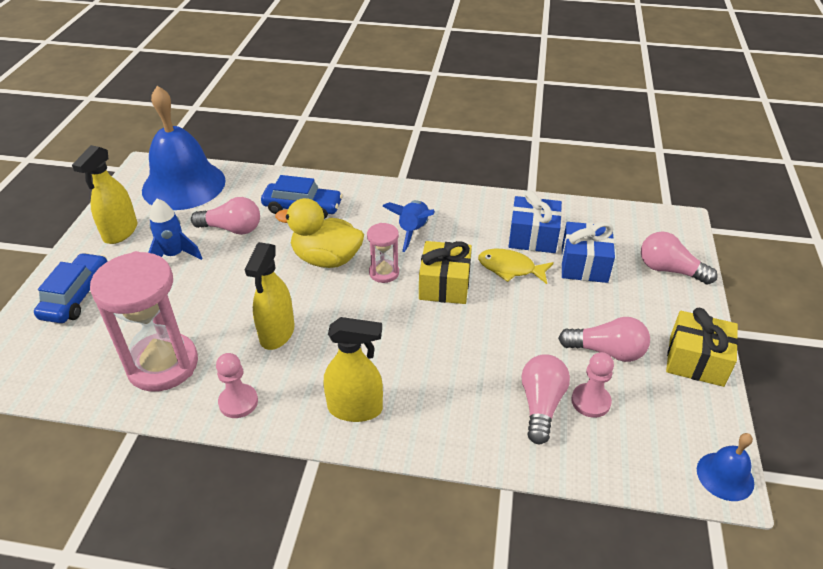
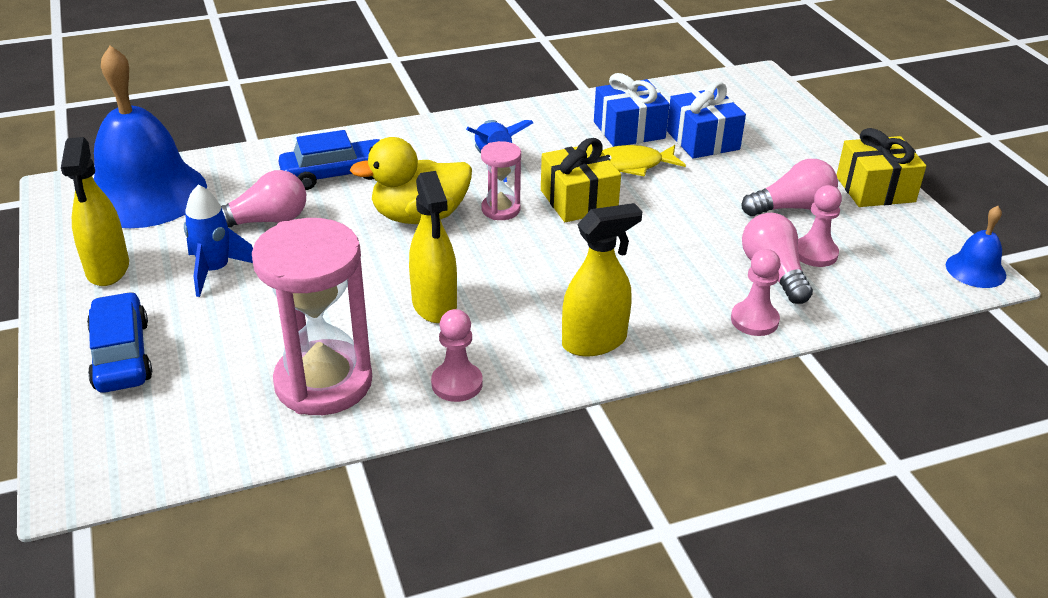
camera: 30 degrees left, 5 degrees down
(488, 442) = (754, 320): none -> pink pawn
(669, 270) = (786, 122): pink light bulb -> none

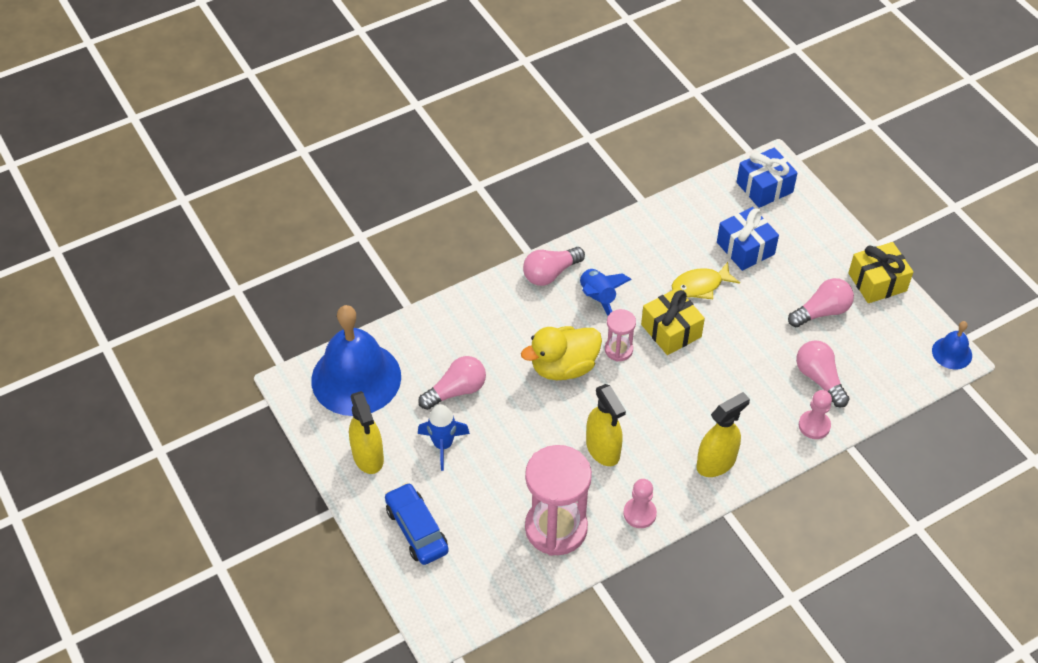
camera: 10 degrees left, 15 degrees up
(336, 174) = (487, 333): blue car -> none
(444, 133) = (550, 273): none -> pink light bulb
(629, 130) = (688, 246): blue gift -> blue gift (764, 187)
(815, 253) = (844, 356): pink pawn -> none

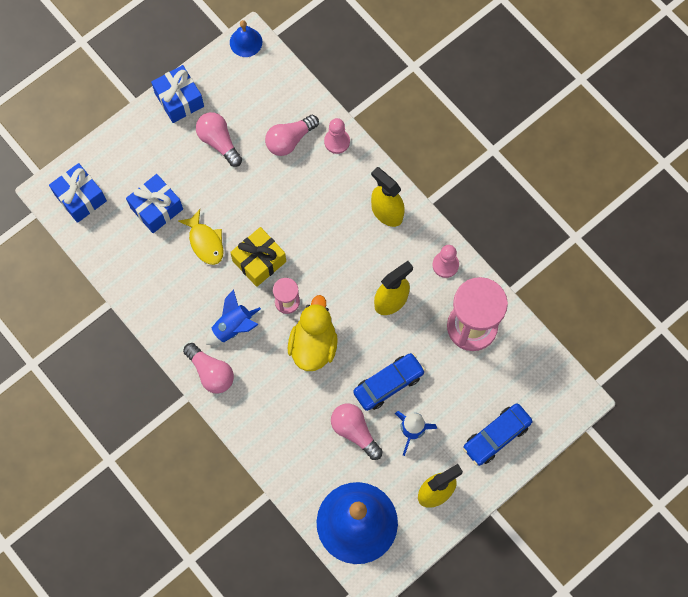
camera: 100 degrees left, 20 degrees up
(503, 431) = (388, 384): none -> blue car
(563, 367) = (313, 345): yellow duck -> yellow duck turned 135 degrees counterclockwise
(877, 282) = (179, 100): yellow gift -> blue gift

